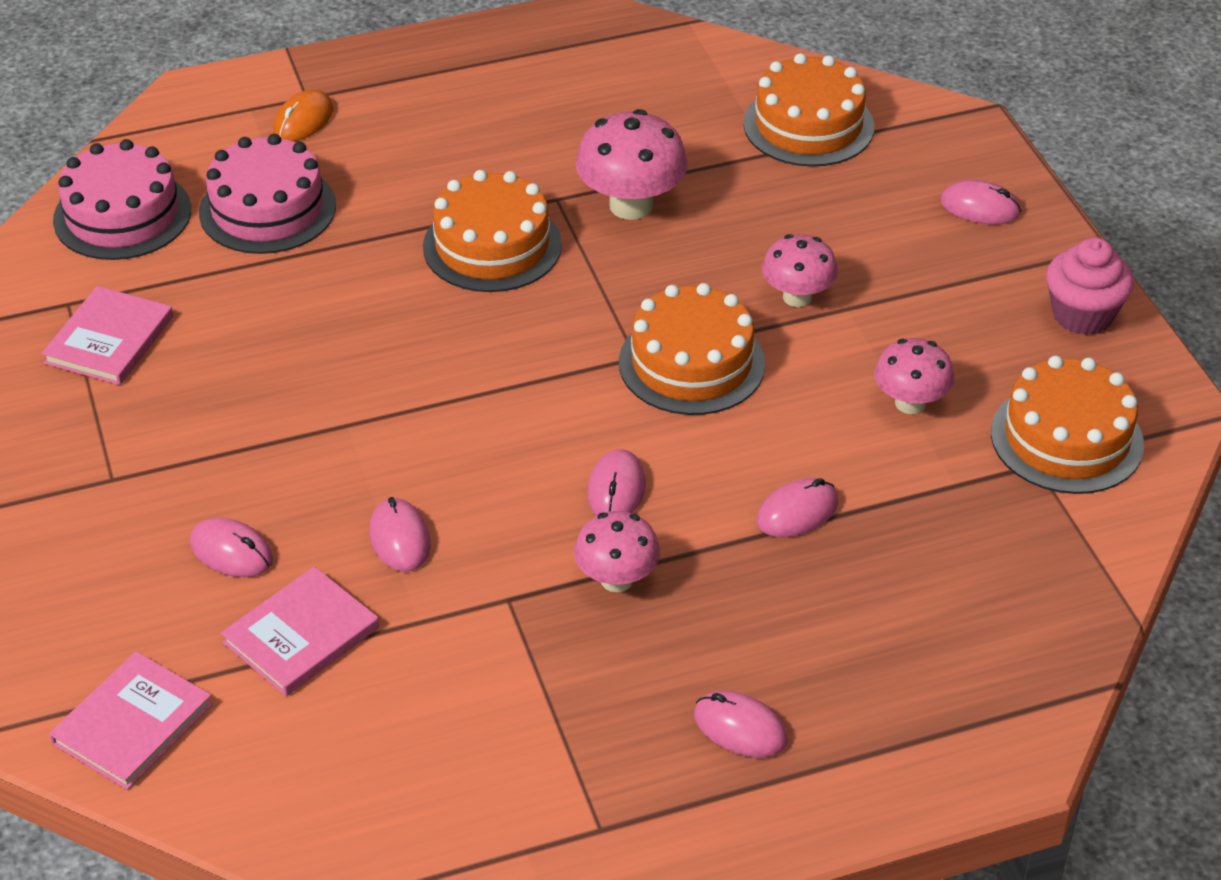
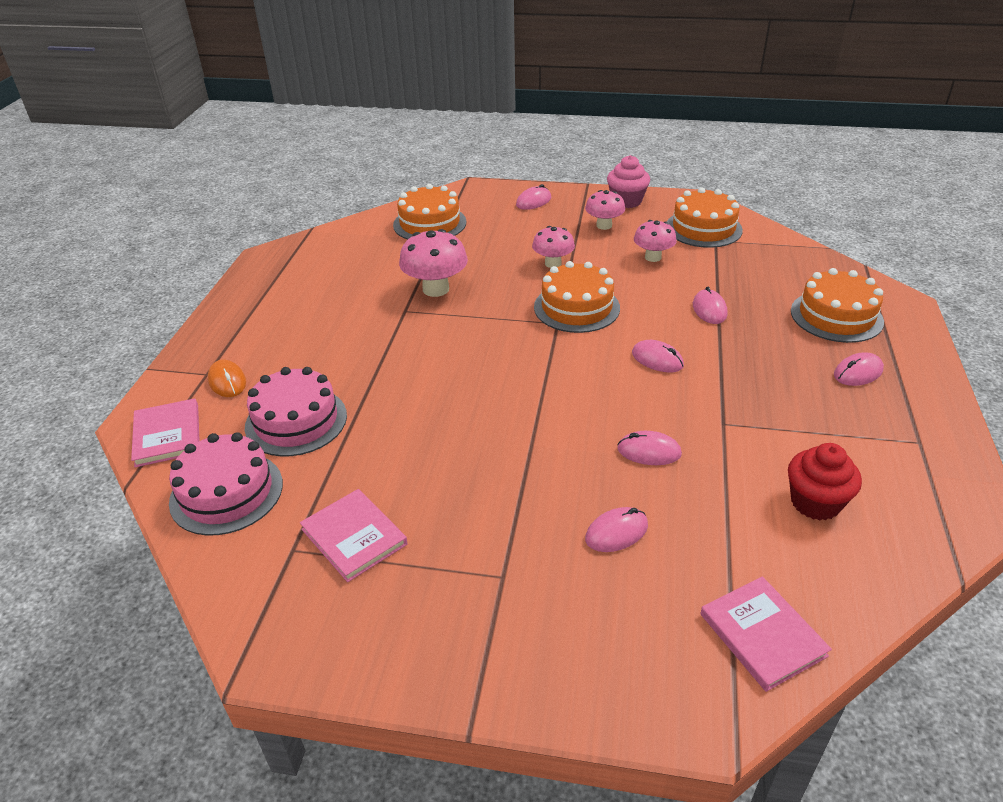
camera: 60 degrees left, 5 degrees down
(301, 635) = (713, 520): pink book -> pink book (167, 435)
(393, 730) = (815, 502): none -> red cupcake
(492, 246) = (422, 343): orange cake -> orange cake (836, 316)
(617, 579) = (728, 380): pink mushroom -> pink mushroom (604, 225)

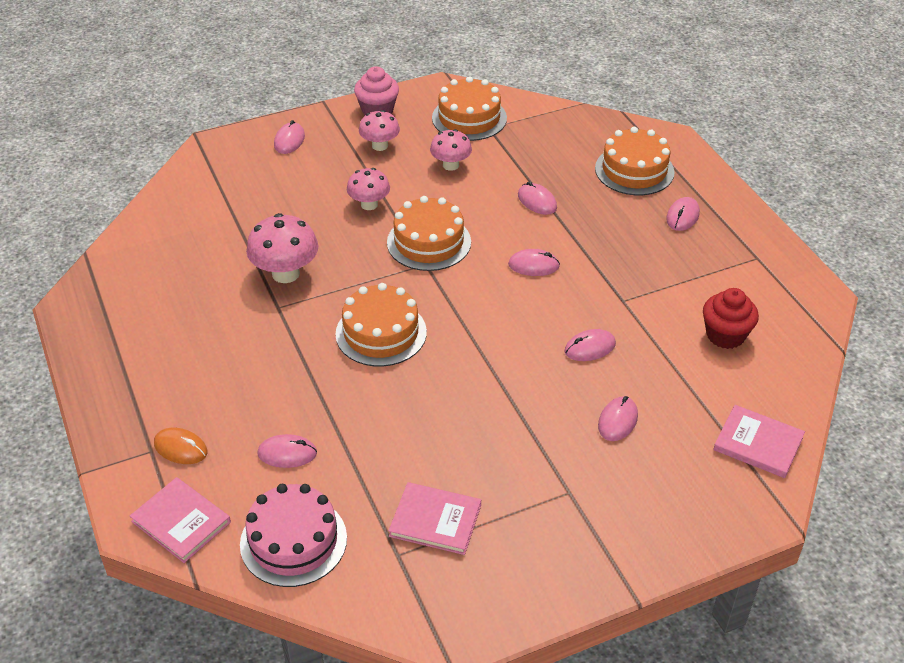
camera: 35 degrees left, 5 degrees up
(296, 421) = (287, 453): pink cake -> pink mouse
(429, 223) = (208, 203): orange cake -> orange cake (381, 333)

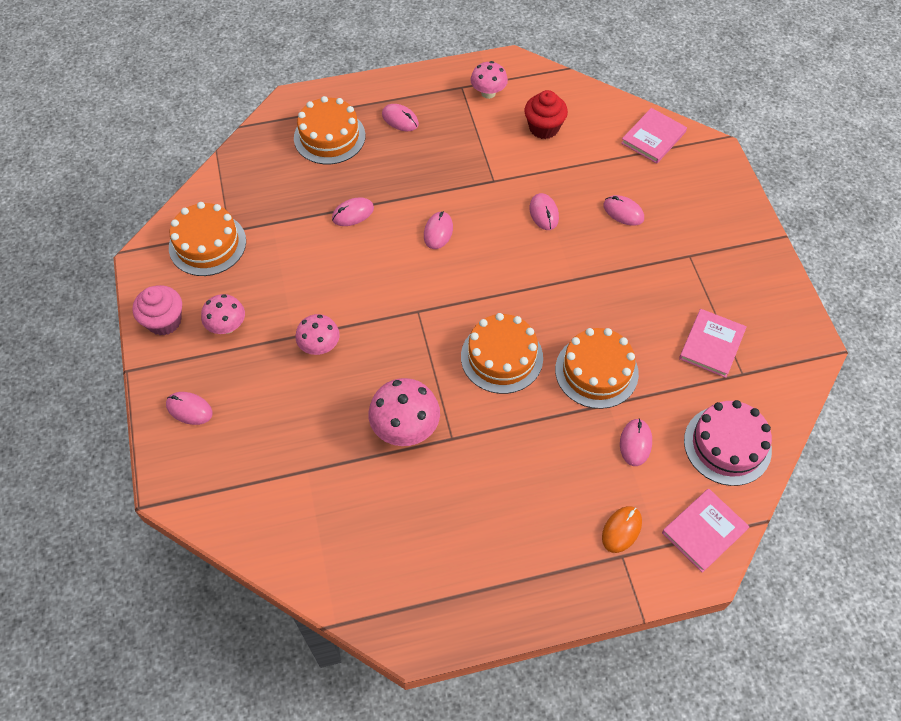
camera: 80 degrees left, 15 degrees up
(429, 242) = (388, 304): orange cake -> orange cake (596, 371)
(450, 165) = (279, 271): pink mushroom -> pink mushroom (488, 93)

